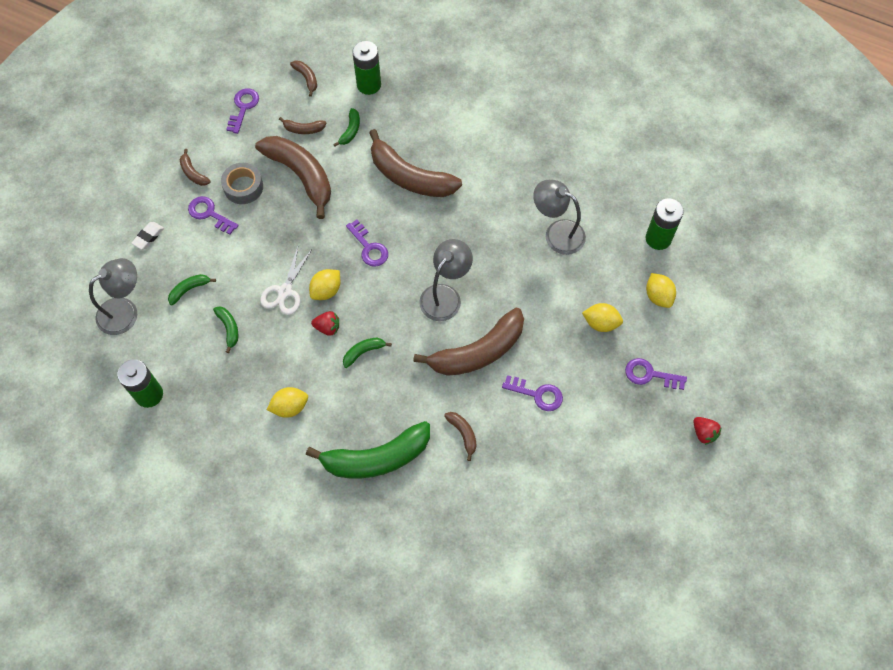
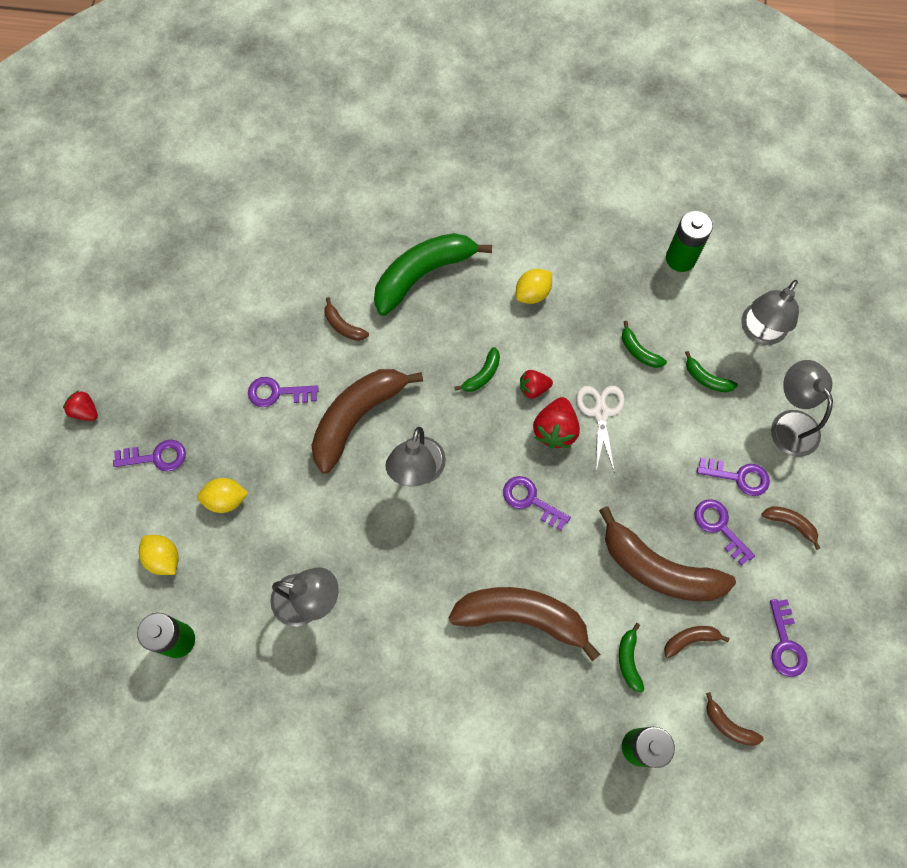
camera: 160 degrees right, 5 degrees up
(148, 237) = (789, 423): white eraser -> grey lamp
(189, 289) = (706, 379): green banana -> green banana turned 90 degrees clockwise
(243, 187) = (719, 527): grey tape -> purple key
(326, 290) = (555, 430): yellow lemon -> red strawberry

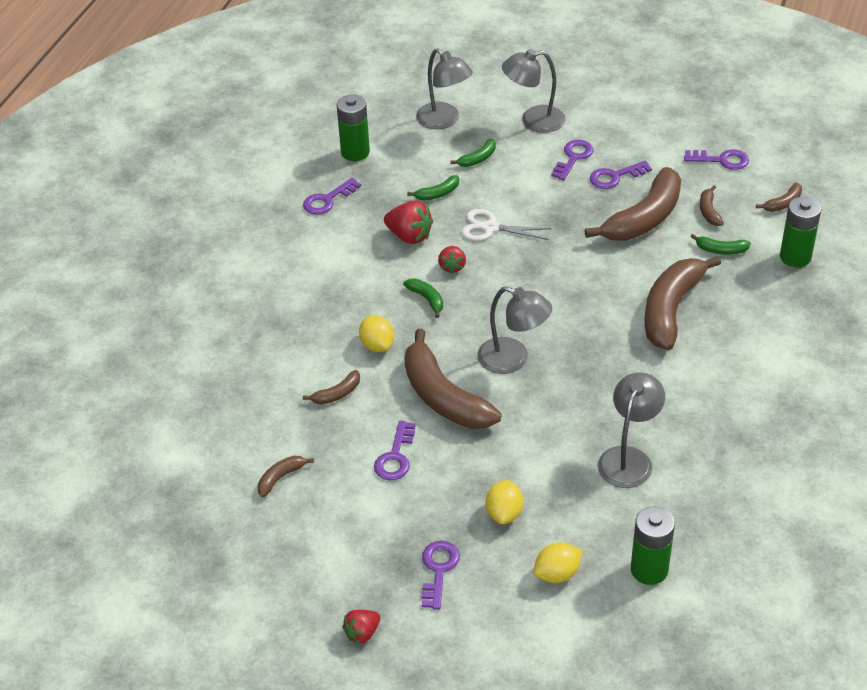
camera: 75 degrees left, 25 degrees down
(423, 274) = (301, 325): green banana -> none
(530, 500) = (562, 286): purple key -> purple key (327, 200)
(532, 293) = (353, 251): yellow lemon -> yellow lemon (377, 345)
(555, 430) = (498, 259): red strawberry -> red strawberry (409, 236)
(790, 524) = (621, 138): brown banana -> brown banana (280, 478)

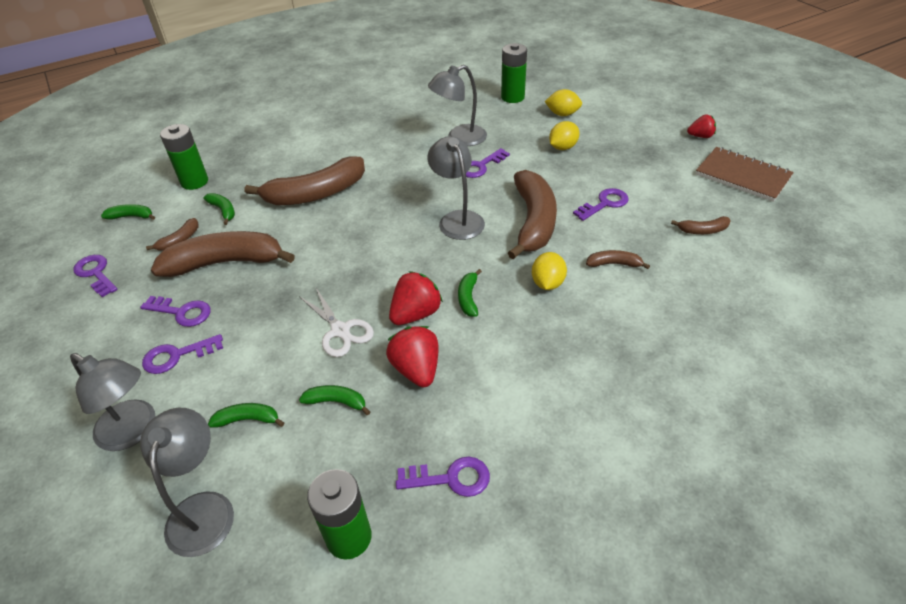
camera: 140 degrees left, 0 degrees up
(278, 585) = (742, 176): none -> brown notebook
(438, 570) = (629, 141): purple key -> purple key (480, 166)
(452, 267) = (415, 314): red strawberry -> red strawberry, size x1.59
(783, 203) = (131, 216): brown banana -> green banana

